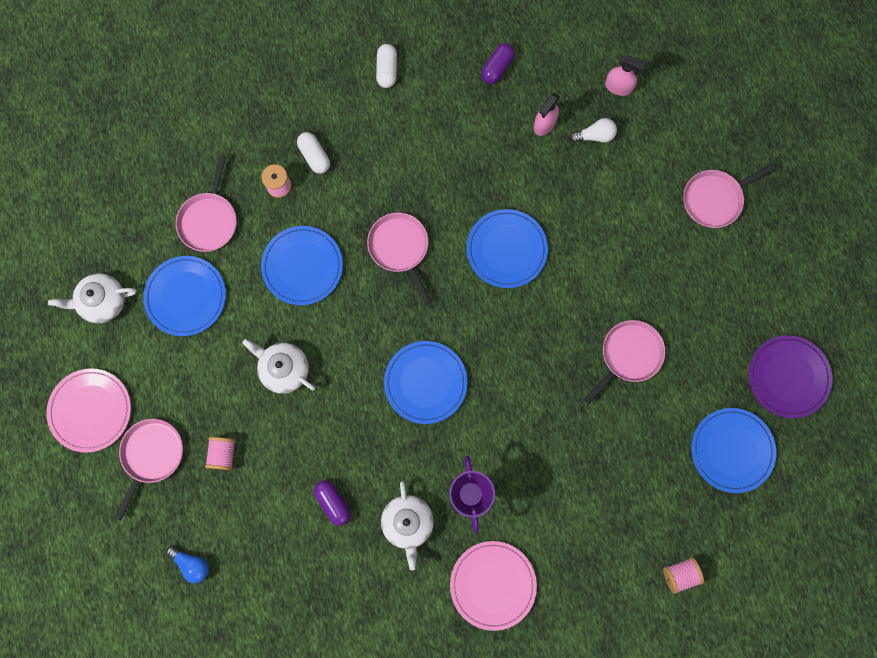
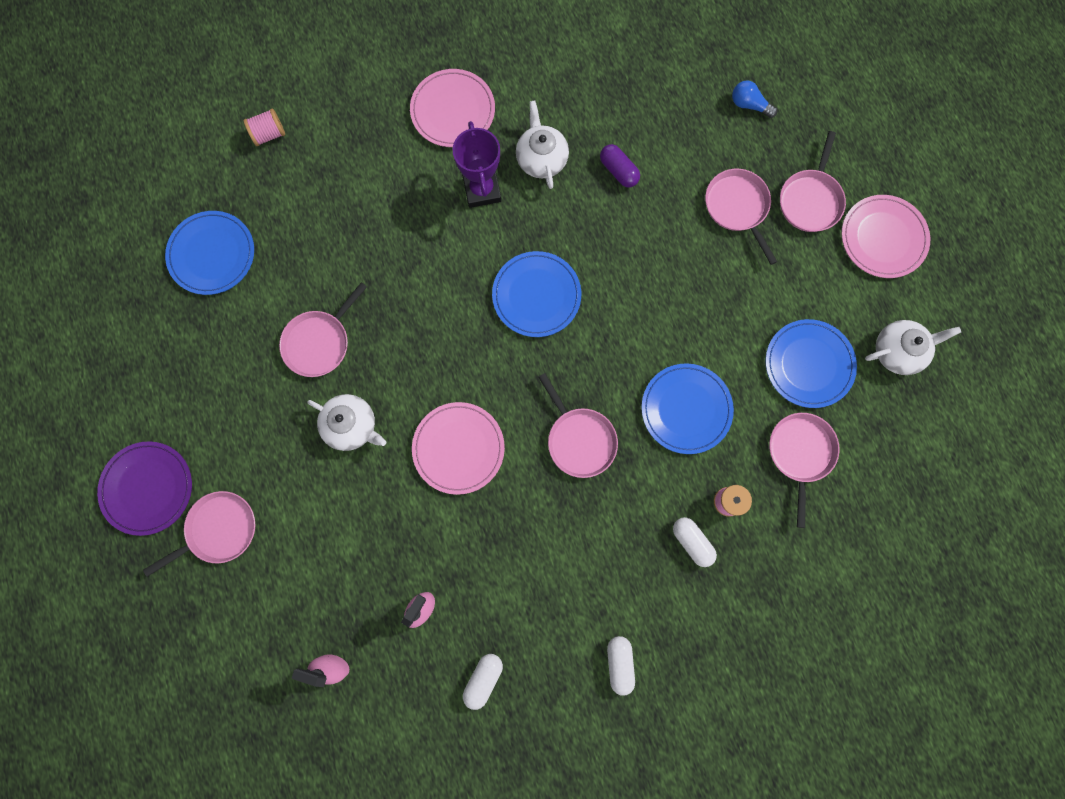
camera: 175 degrees right, 0 degrees up
(223, 454) = (737, 207): pink spool -> pink pan
(284, 369) = (688, 296): white teapot -> white teapot (352, 426)
(497, 68) = (483, 679): purple capsule -> white capsule
(506, 249) = (458, 448): blue plate -> pink plate
(595, 136) = (360, 598): white light bulb -> none
(788, 377) = (147, 334): purple plate -> purple plate (147, 488)

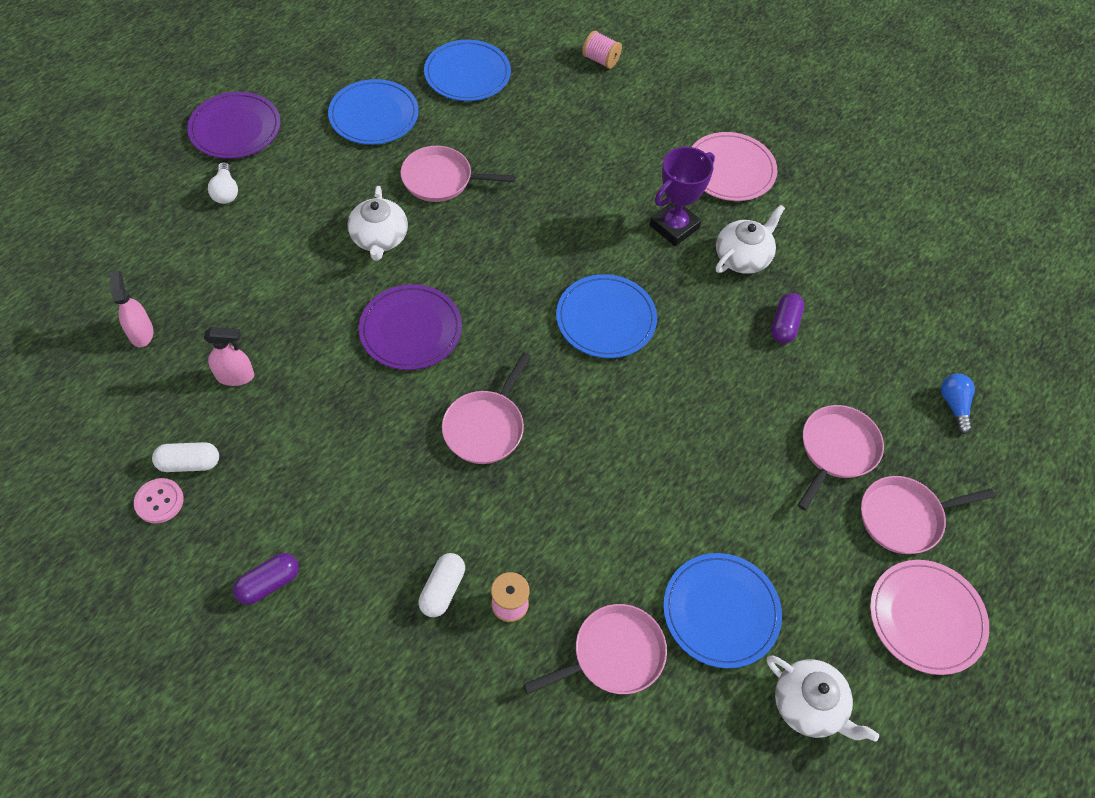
camera: 55 degrees right, 20 degrees down
(219, 529) = (226, 192): pink pan -> white light bulb
(458, 448) = (411, 330): pink plate -> purple plate
(504, 716) = (159, 501): none -> pink button
(619, 663) = (269, 583): white capsule -> purple capsule
(686, 409) = (584, 510): blue plate -> blue plate (374, 115)

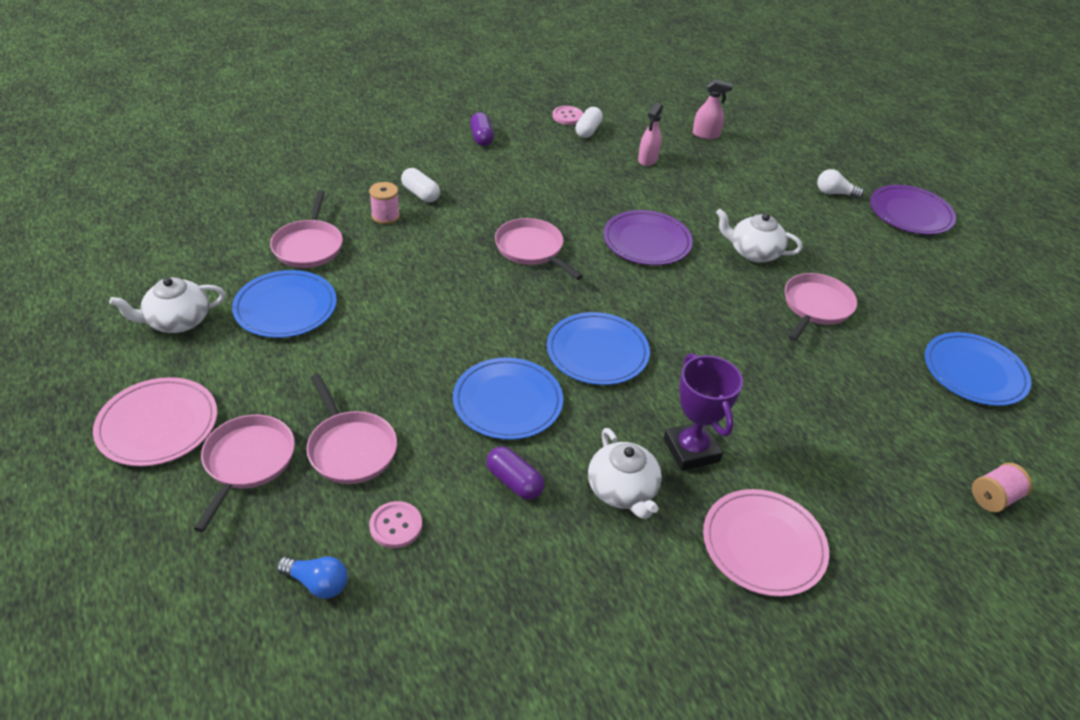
camera: 115 degrees right, 15 degrees down
(374, 115) = (915, 291): blue plate -> blue plate (507, 401)
(877, 382) = (396, 526): none -> pink button

